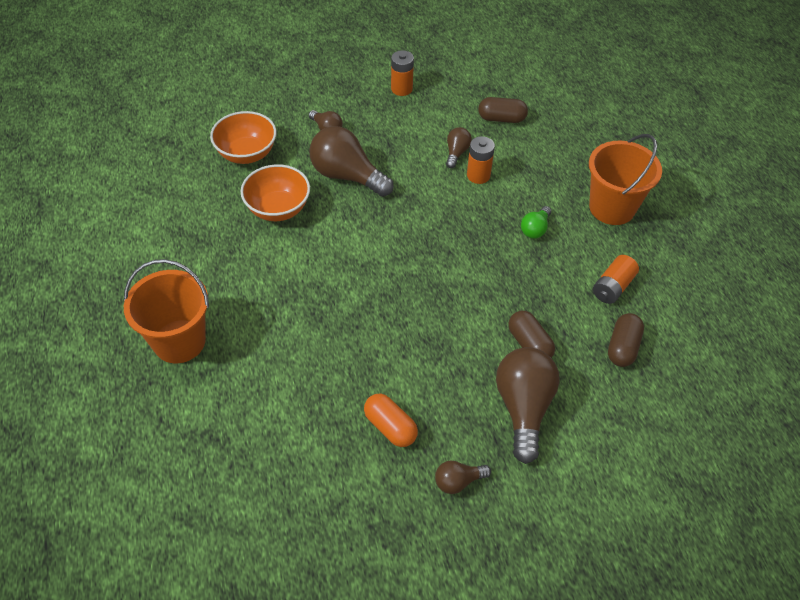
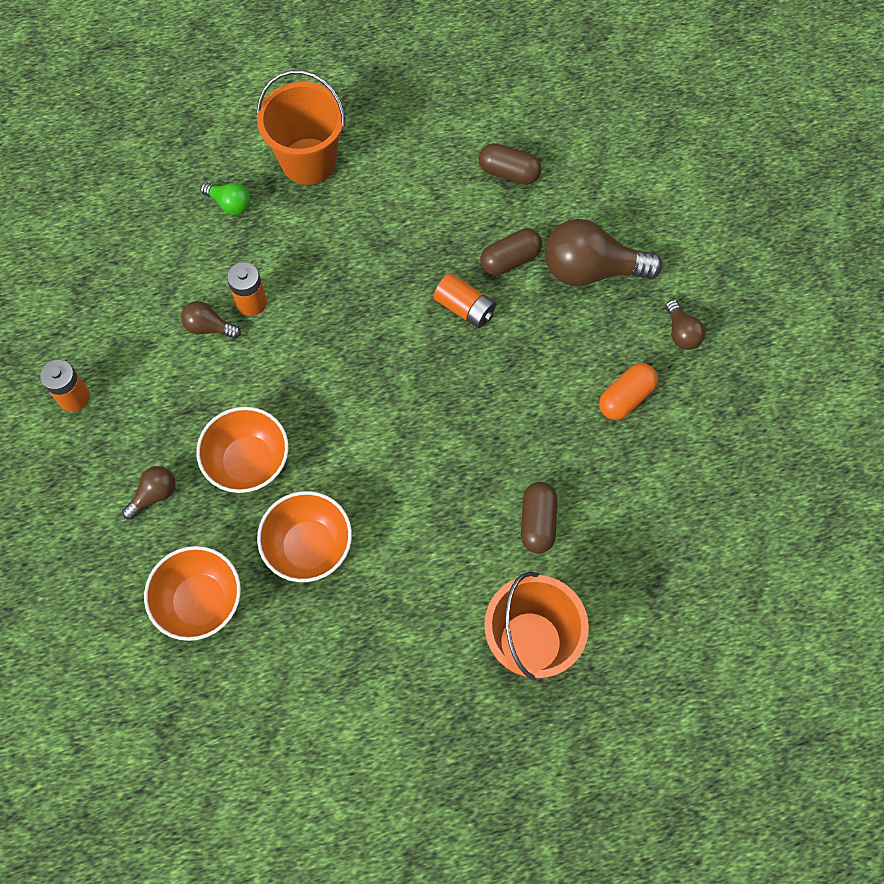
camera: 90 degrees left, 15 degrees up
(347, 176) = (248, 462): brown light bulb -> orange bowl
(501, 118) = (145, 271): brown capsule -> brown capsule (537, 522)
(535, 229) = (343, 244): green light bulb -> green light bulb (230, 204)
(612, 287) = (428, 173): orange battery -> orange battery (464, 308)

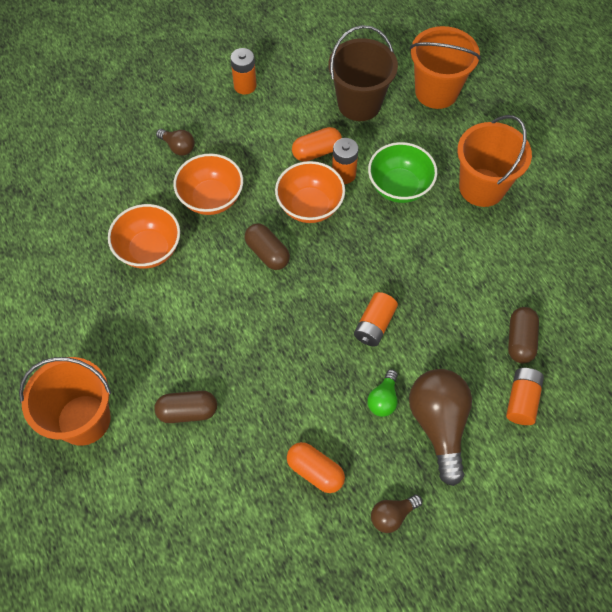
camera: 80 degrees right, 5 degrees down
(147, 265) = (359, 104): none -> brown bucket
(154, 176) = (436, 92): none -> orange bucket
(200, 602) = (101, 191): orange bowl -> orange bowl (309, 206)
(209, 327) = (316, 152): brown light bulb -> orange capsule
(230, 204) = (426, 143): green light bulb -> green light bulb (383, 399)
(286, 246) = (399, 187): none -> green bowl
(510, 260) = (431, 354): brown capsule -> brown capsule (267, 253)
(576, 188) = (521, 400): none -> orange battery

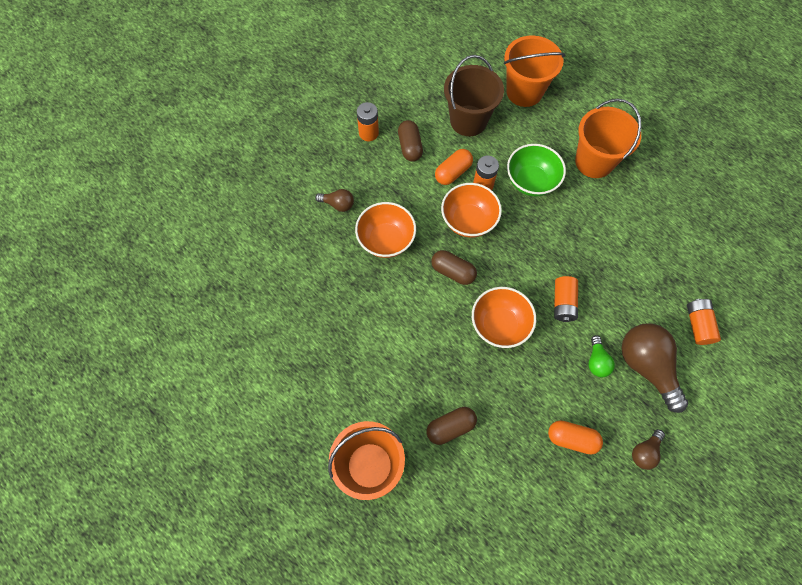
camera: 20 degrees left, 5 degrees up
(149, 249) = (355, 301): orange bowl -> orange bowl (499, 325)
(520, 340) = (676, 277): brown capsule -> brown capsule (410, 146)

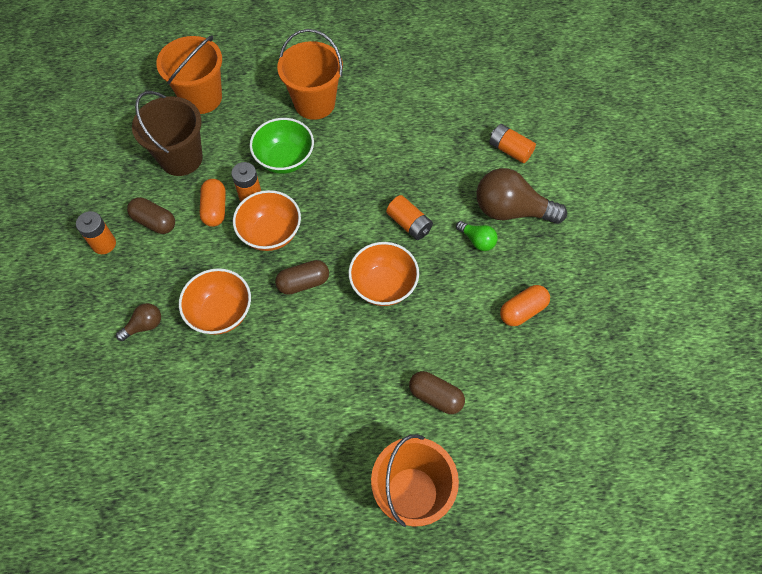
camera: 50 degrees left, 5 degrees down
(450, 427) = (435, 396): brown capsule -> brown capsule turned 75 degrees counterclockwise
(644, 452) = (574, 268): brown light bulb -> none

